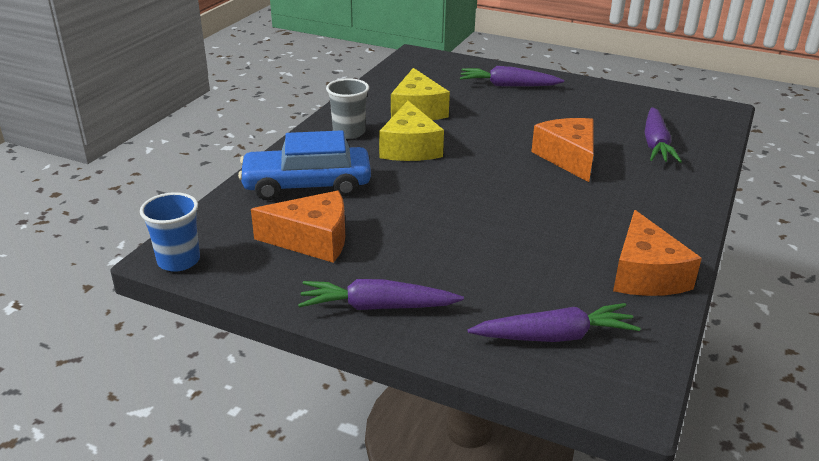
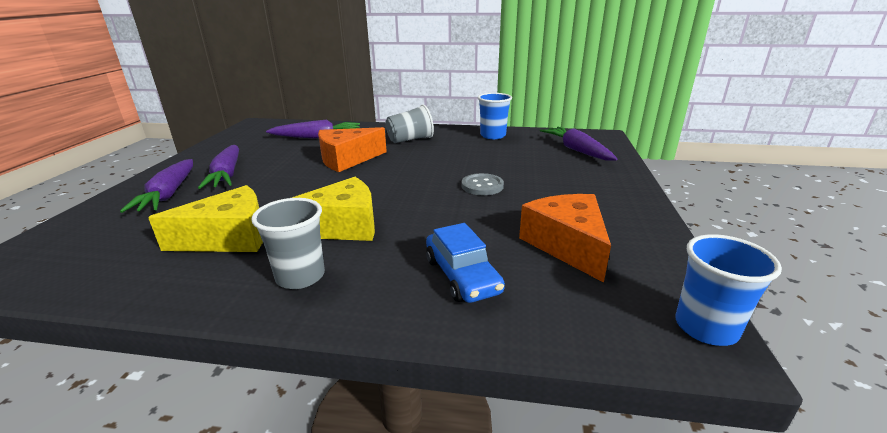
camera: 105 degrees left, 5 degrees down
(307, 185) = (462, 276): blue car -> blue car, size x0.63
(377, 307) = (620, 199): purple carrot -> purple carrot (227, 175)
(458, 225) = (482, 186): none -> grey button
(635, 203) = (410, 139): none -> grey cup
(645, 274) = (493, 135): orange cheese -> blue cup

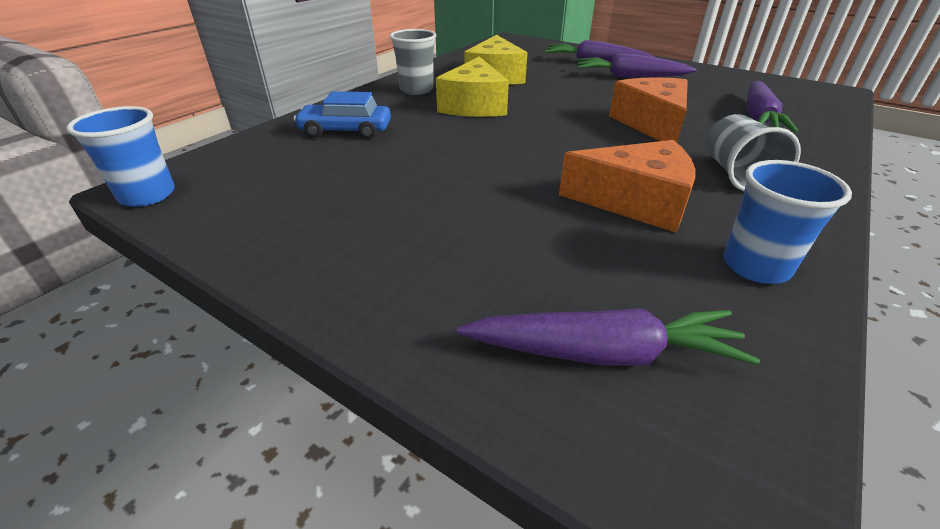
camera: 115 degrees right, 10 degrees up
(482, 186) = (500, 182): grey button -> none
(567, 245) = (316, 185): orange cheese -> orange cheese (635, 202)

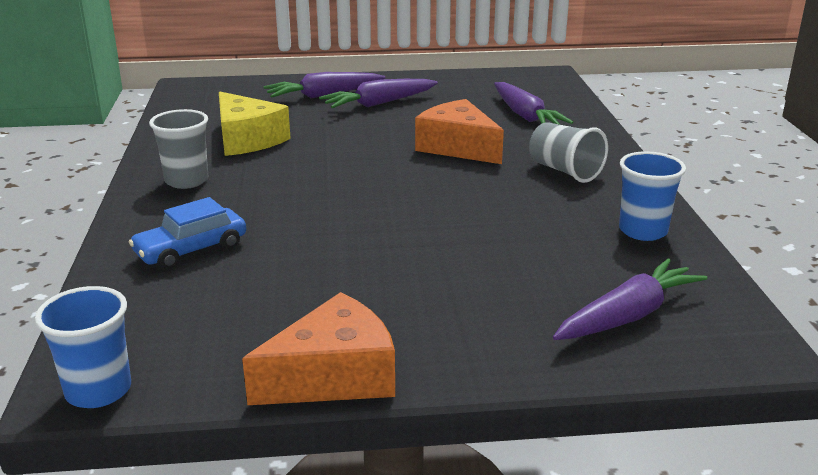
camera: 40 degrees left, 10 degrees down
(474, 105) = (278, 179): yellow cheese -> none
(635, 202) = (528, 217): orange cheese -> orange cheese (334, 376)

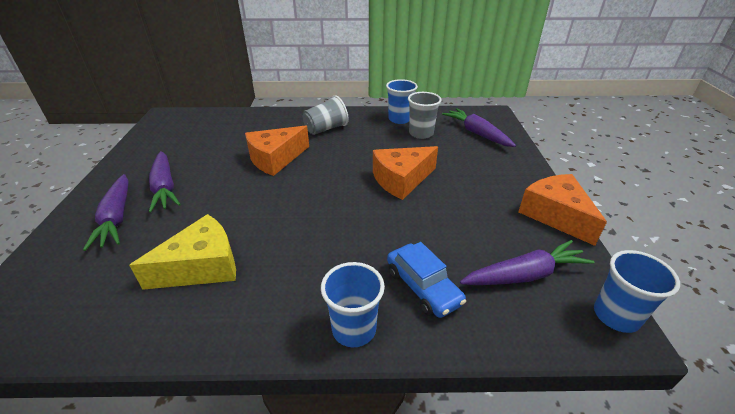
camera: 85 degrees left, 10 degrees up
(144, 214) = (354, 329): none -> blue cup
(186, 181) = (286, 304): grey cup -> grey cup (421, 133)
(423, 235) = (401, 180): none -> orange cheese
(525, 116) = (235, 131): purple carrot -> purple carrot (525, 275)

